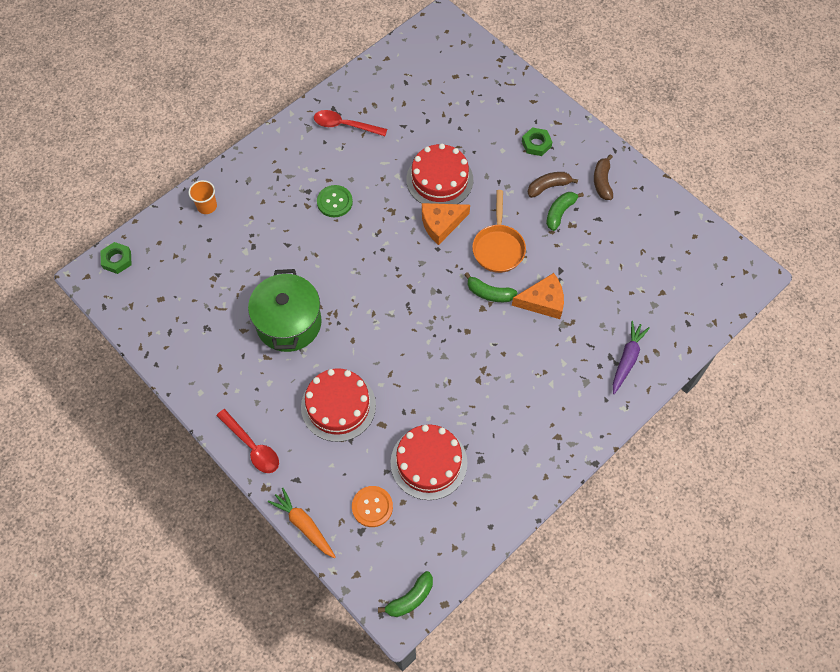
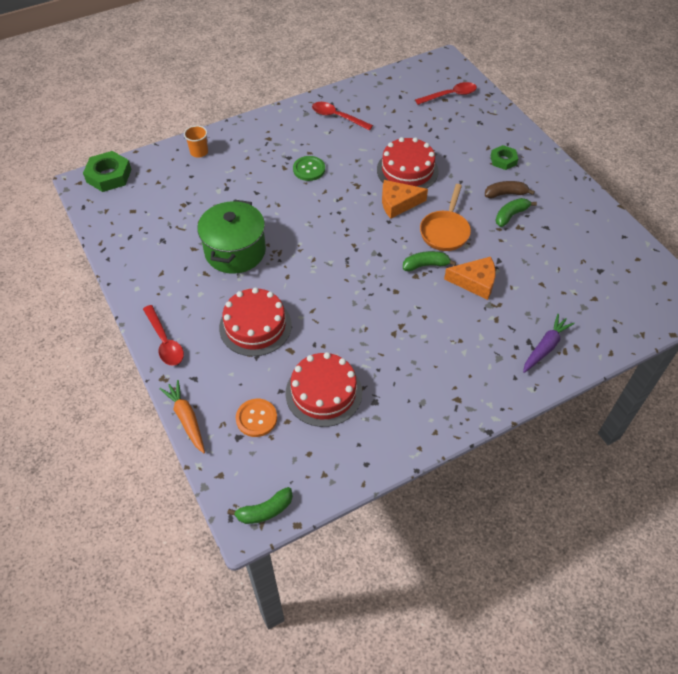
camera: 15 degrees right, 10 degrees down
(117, 260) = (109, 175): green nut -> green nut, size x1.61
(459, 69) = (450, 95): none -> red spoon
(489, 293) = (426, 265): green banana -> green banana turned 135 degrees clockwise
(602, 182) = (557, 199): brown banana -> none

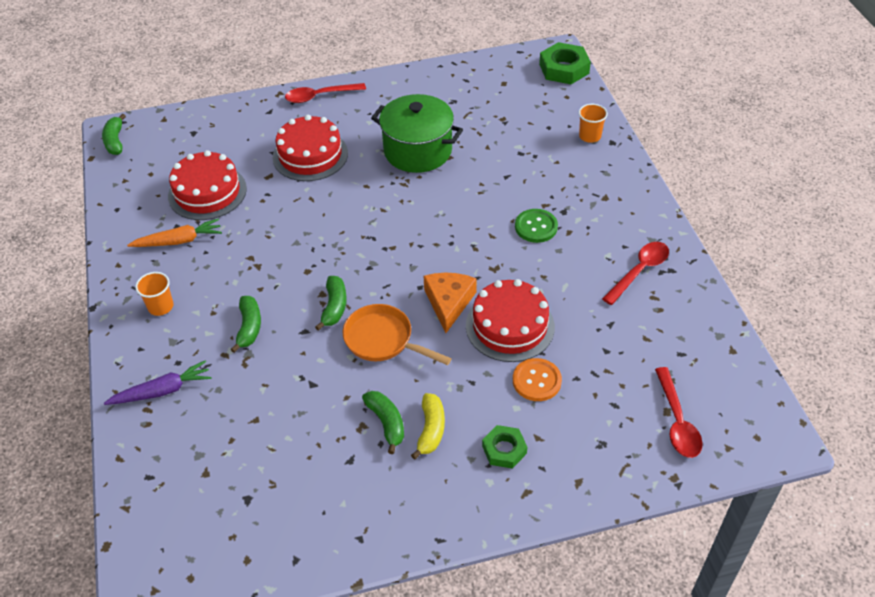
camera: 105 degrees right, 5 degrees down
(186, 419) = (229, 104): orange carrot -> orange carrot (179, 241)
(256, 418) = (205, 145): orange button -> orange button (536, 381)
(465, 312) = (249, 327): none -> green banana
(468, 379) = (160, 306): none -> orange cup
(475, 282) = (288, 349): orange cheese -> none
(505, 194) = (431, 430): brown banana -> yellow banana
(545, 347) = (162, 391): purple carrot -> purple carrot turned 75 degrees counterclockwise

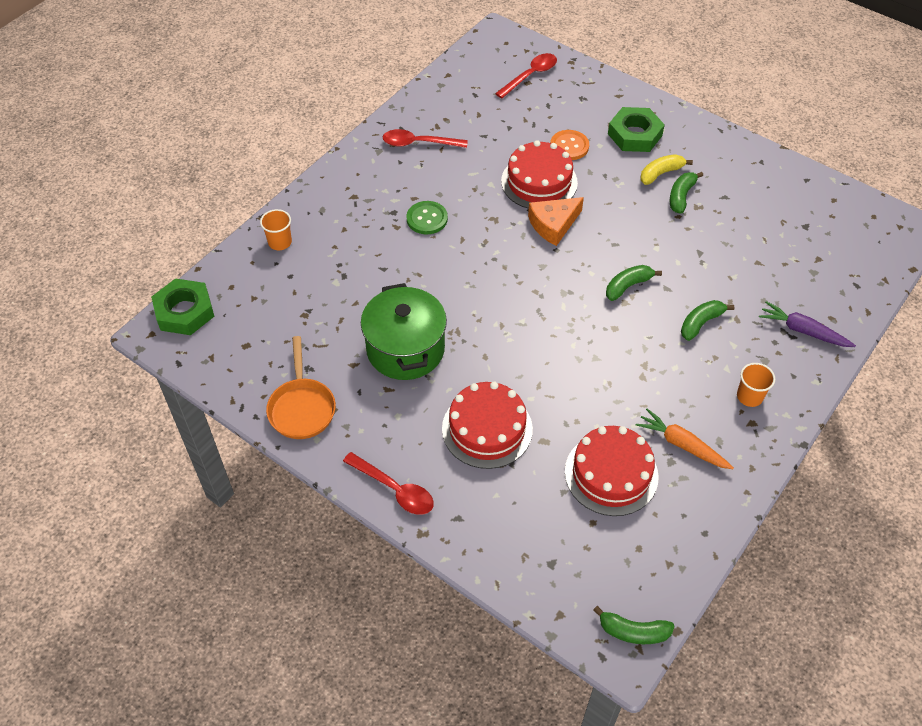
camera: 130 degrees left, 5 degrees up
(115, 141) = (633, 631): green banana -> green banana turned 60 degrees clockwise
(383, 340) = (624, 239): orange pan -> orange pan (302, 407)
(504, 449) = (635, 135): green nut -> green nut, size x1.61

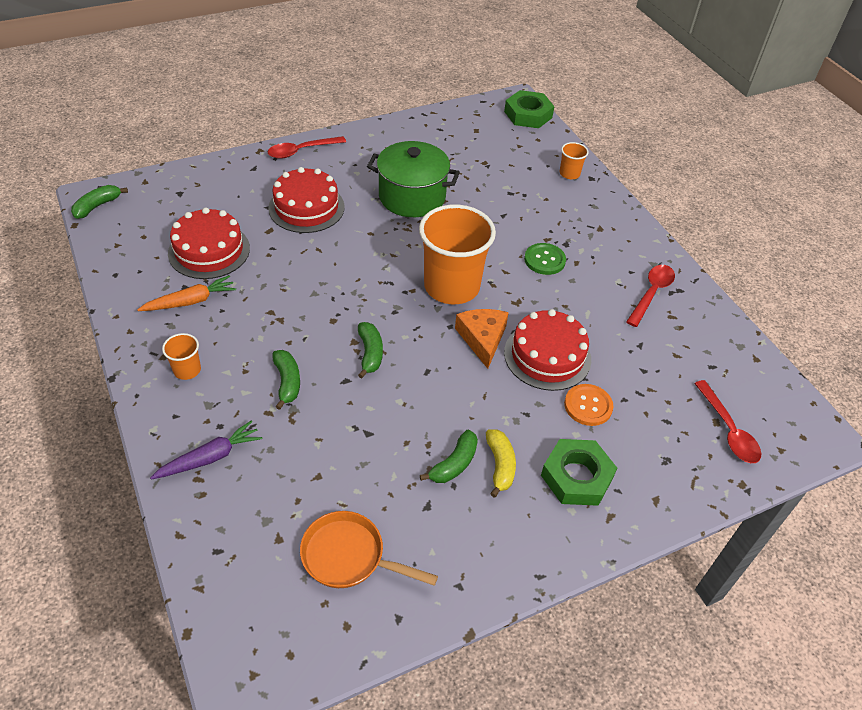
camera: 115 degrees right, 5 degrees down
(302, 407) = (401, 136): orange pan -> orange pan (349, 556)
(509, 267) = (451, 286): none -> orange cup
(681, 196) = (454, 464): green banana -> green banana turned 75 degrees clockwise

